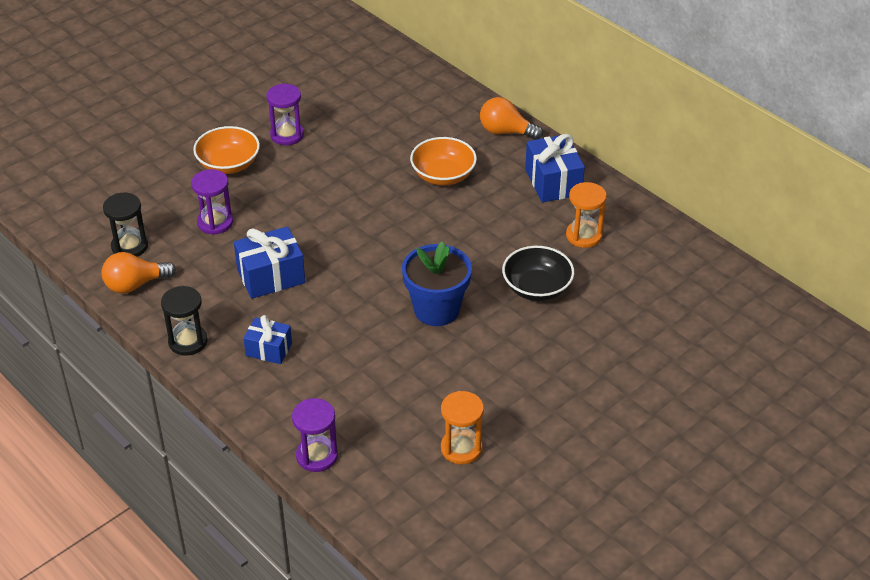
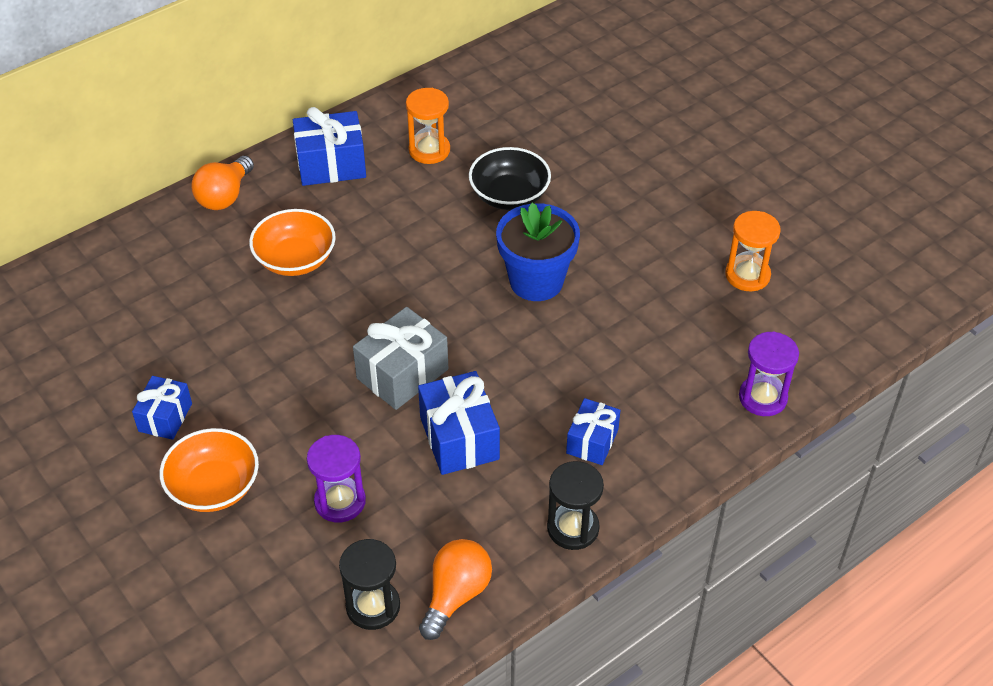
camera: 85 degrees left, 5 degrees up
(135, 284) = (456, 595): orange light bulb -> orange light bulb turned 135 degrees counterclockwise
(287, 135) = (165, 417): purple hourglass -> blue gift
(332, 242) = (402, 374): none -> grey gift

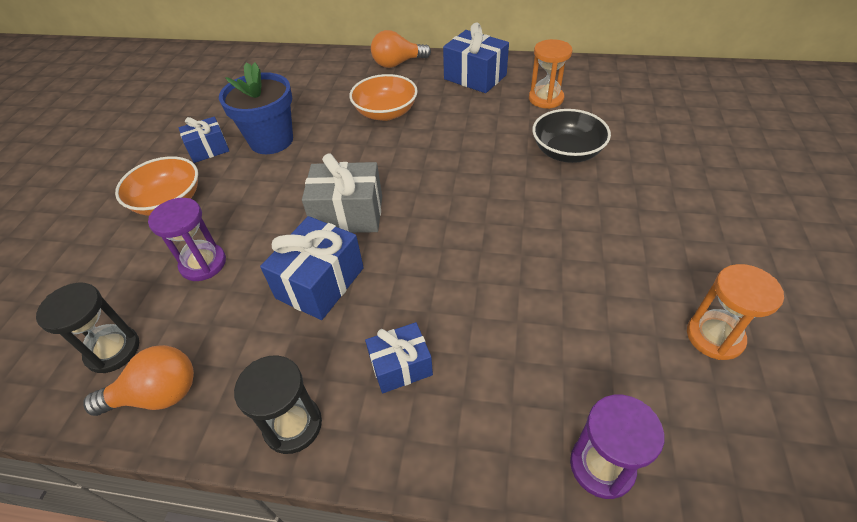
camera: 50 degrees right, 0 degrees up
(536, 281) = (514, 217): blue flower pot -> blue flower pot (271, 140)

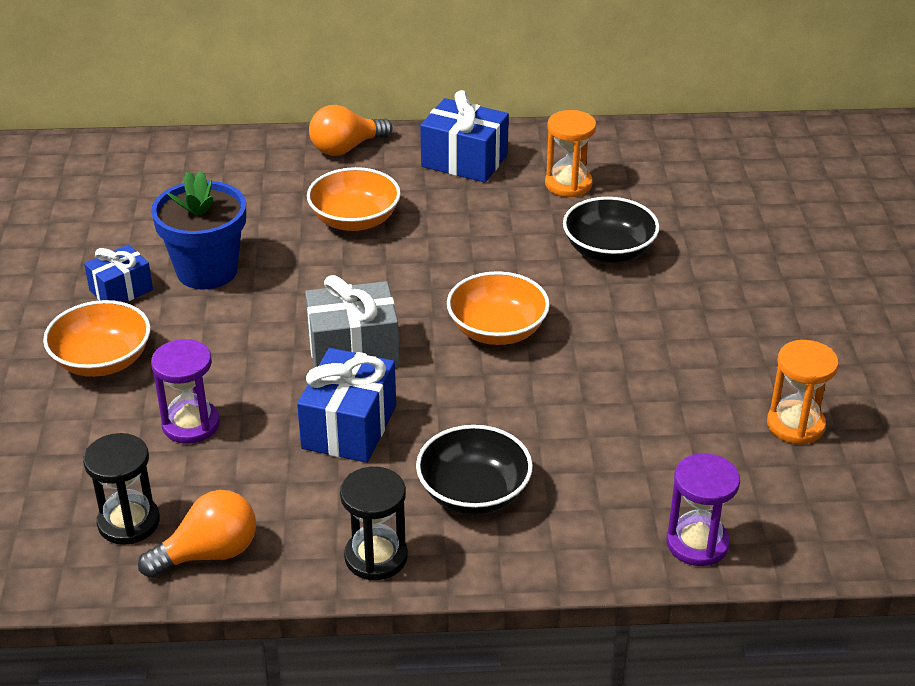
camera: 15 degrees left, 10 degrees down
(401, 366) = (474, 493): blue gift -> black bowl
(464, 209) = (497, 330): none -> orange bowl

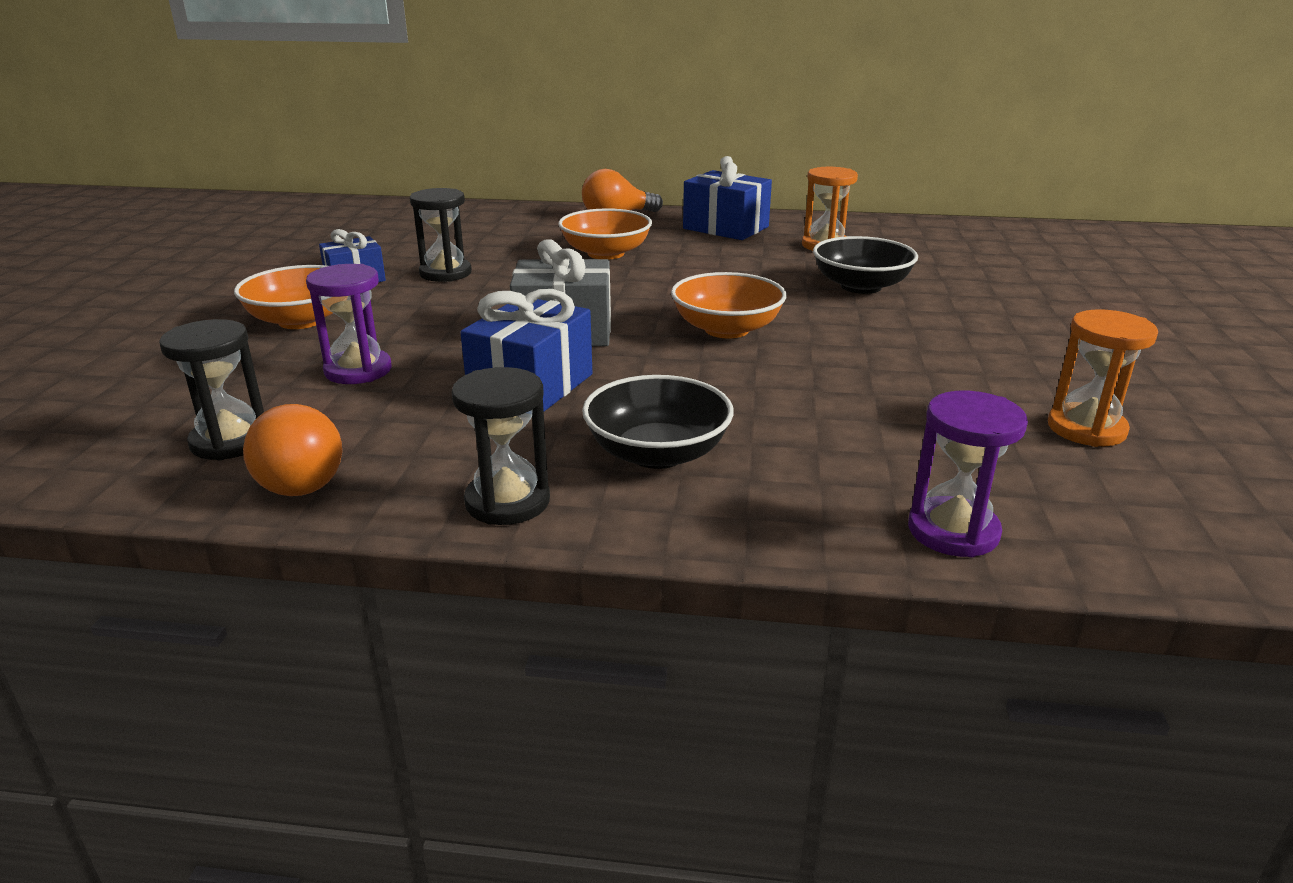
camera: 10 degrees right, 10 degrees down
(207, 271) = (445, 273): blue flower pot -> black hourglass
(209, 554) = (302, 478): orange light bulb -> orange light bulb turned 90 degrees clockwise

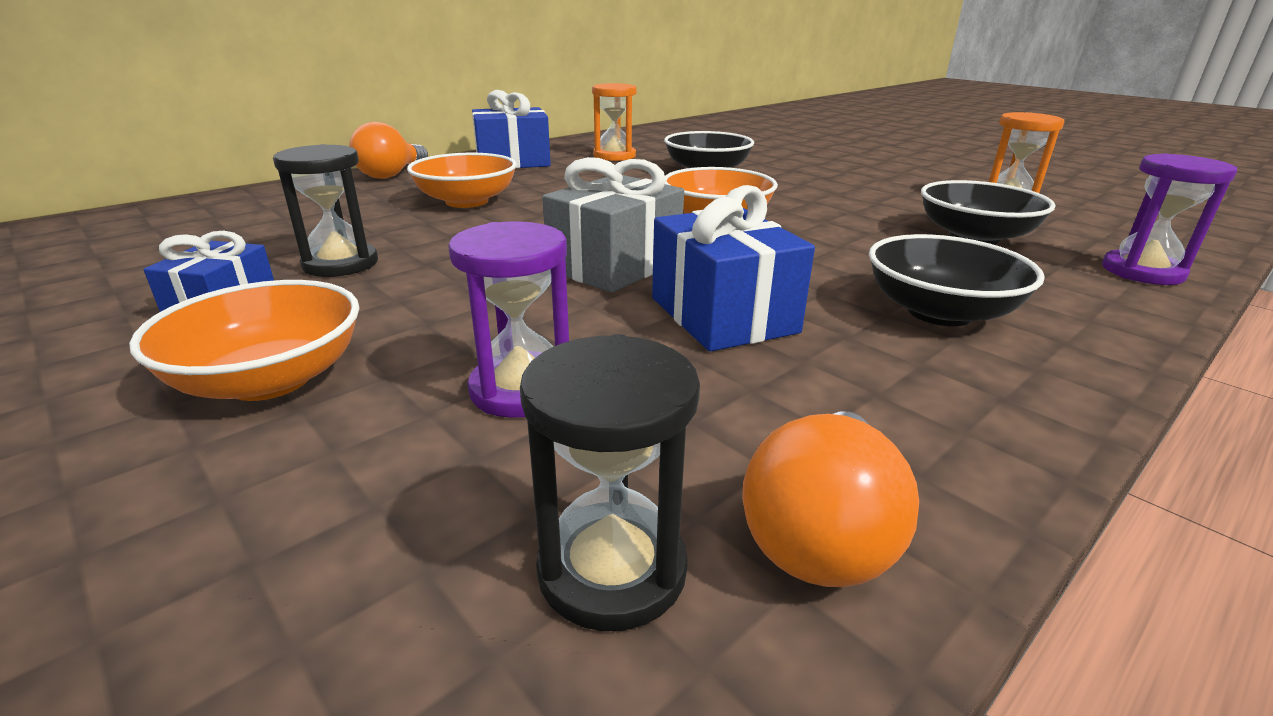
camera: 50 degrees left, 0 degrees up
(302, 478) = (821, 533): orange light bulb -> orange light bulb turned 90 degrees clockwise
(507, 502) = (998, 408): black hourglass -> none
(901, 434) = (974, 237): none -> black bowl

